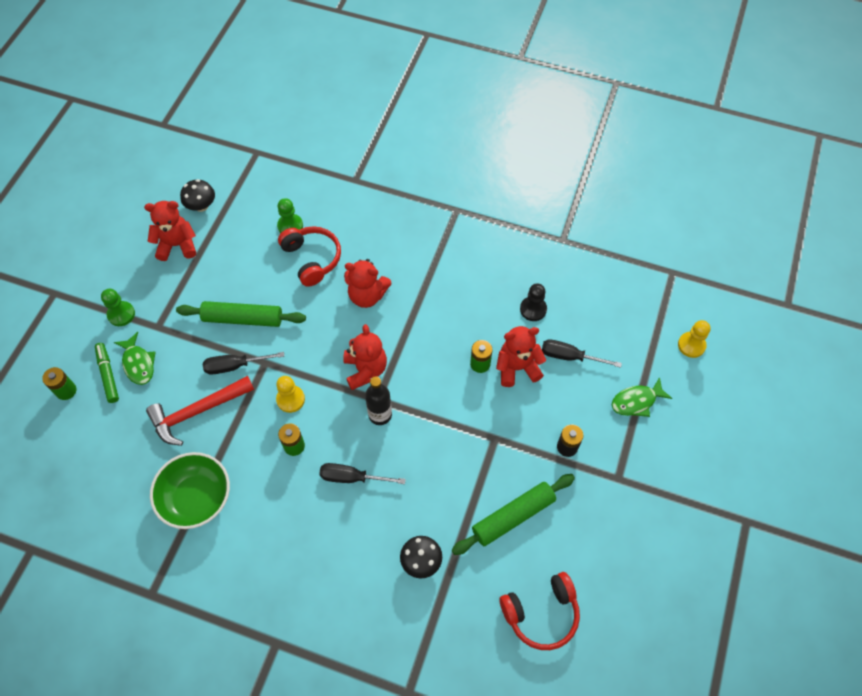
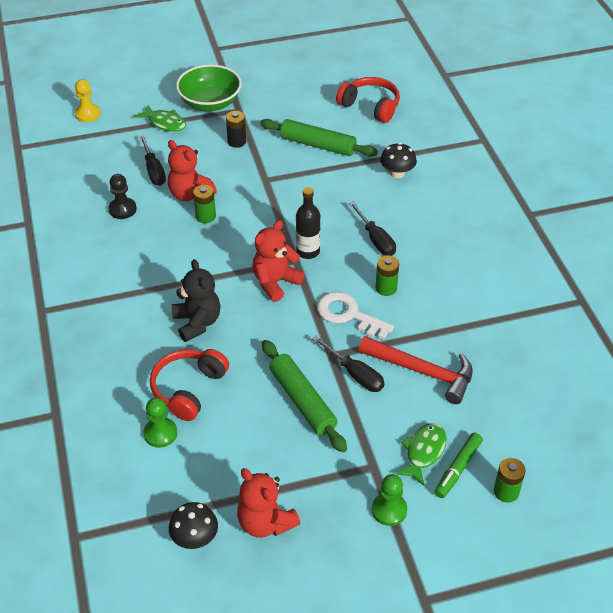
camera: 125 degrees left, 15 degrees down
(196, 498) = (489, 322): green bowl -> green bowl (210, 103)
(290, 399) = (348, 315): yellow pawn -> white key
(367, 295) = (197, 323): red teddy bear -> black teddy bear

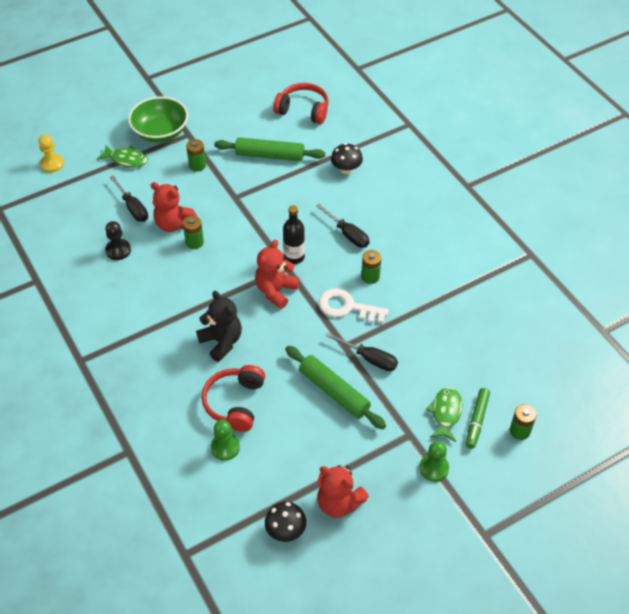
camera: 15 degrees left, 5 degrees up
(237, 141) = (197, 165): black battery -> green battery
(422, 371) = (423, 344): red hammer -> none

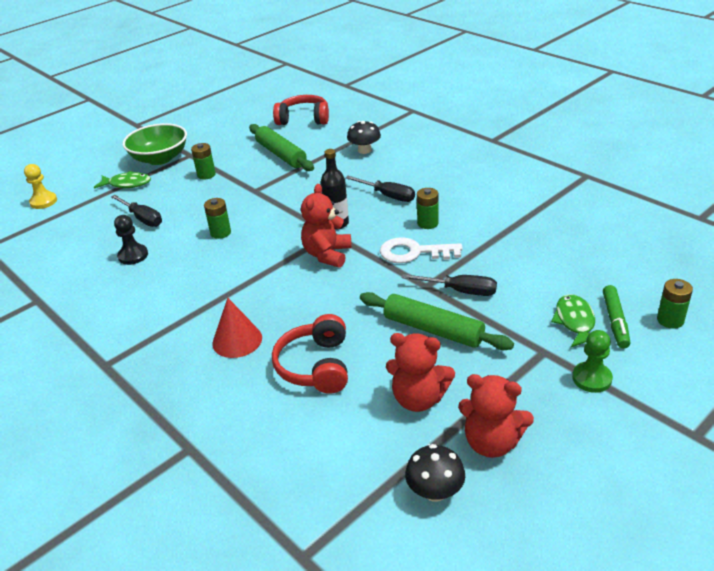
camera: 10 degrees left, 15 degrees down
(173, 224) = (192, 223): red teddy bear -> red teddy bear (418, 399)
(182, 362) = (237, 340): none -> red cone
(221, 342) = (279, 311): black teddy bear -> none
(225, 447) = (318, 415): green pawn -> none
(269, 155) = (281, 154): green rolling pin -> green rolling pin turned 60 degrees clockwise

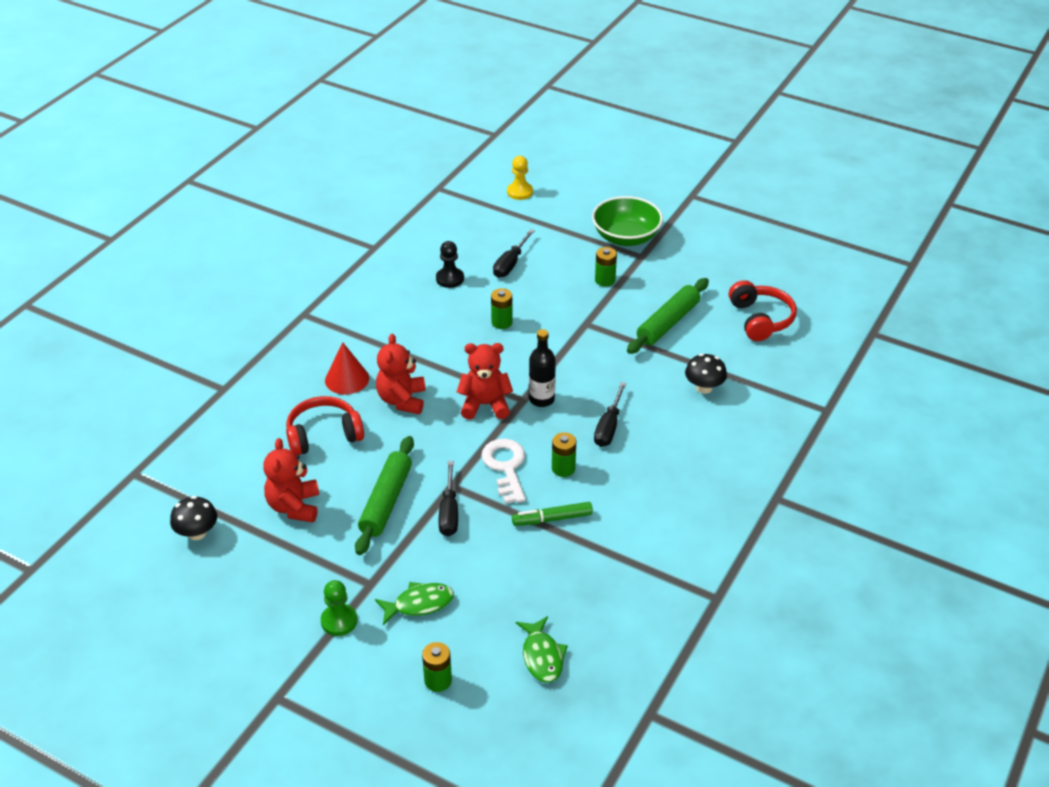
camera: 70 degrees right, 5 degrees up
(127, 184) = (568, 232): green fish -> green fish (542, 656)
(491, 442) = (251, 560): red teddy bear -> red teddy bear (402, 400)
(615, 321) = (426, 635): green marker -> green marker (552, 519)

